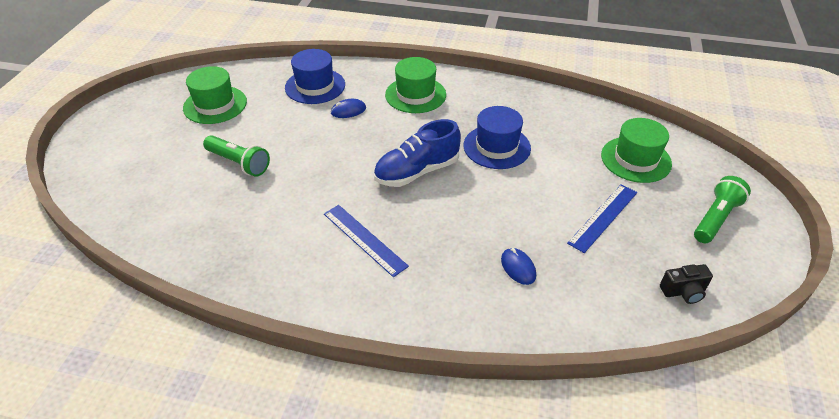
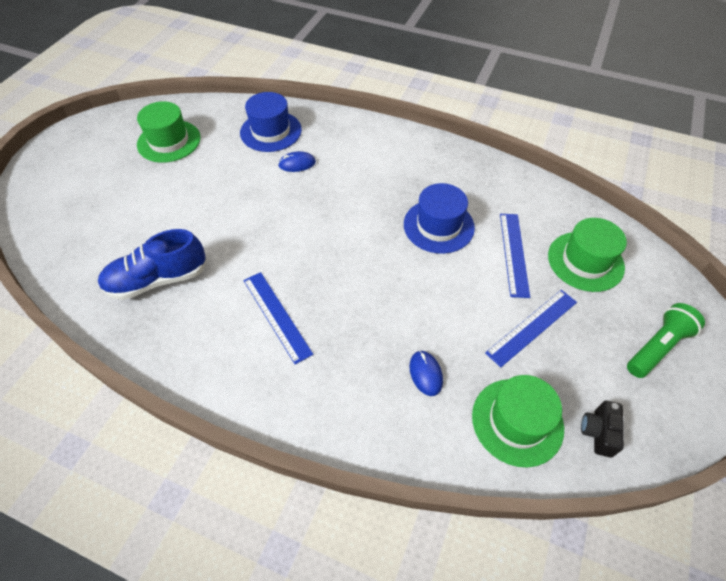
camera: 10 degrees right, 10 degrees up
(239, 163) = (176, 210): green flashlight -> none
(415, 95) = (369, 153): green hat -> green hat (517, 421)
(417, 171) = (349, 244): blue shoe -> blue shoe (158, 279)
(571, 161) = (514, 253): none -> blue ruler
(683, 292) = (598, 432): black camera -> black camera turned 105 degrees clockwise

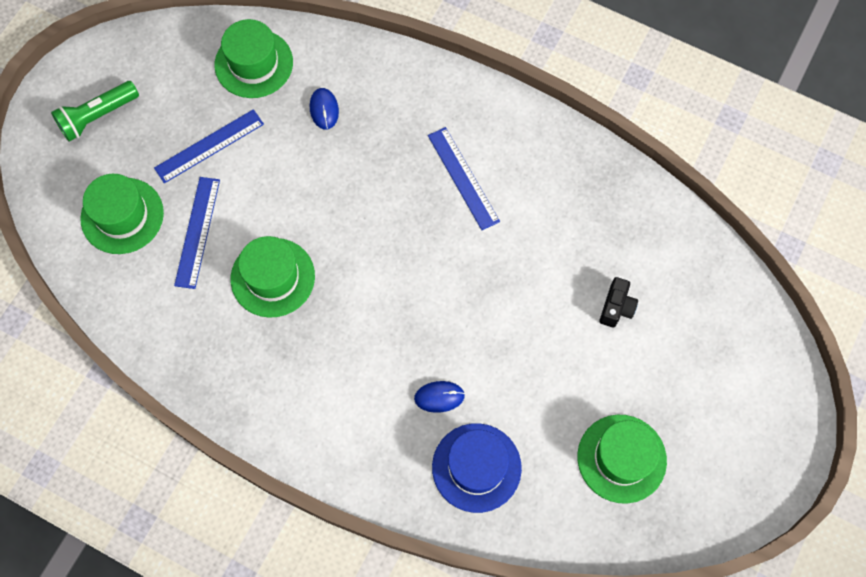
camera: 175 degrees left, 15 degrees up
(158, 279) = (593, 230): blue shoe -> none
(438, 226) = (272, 277): blue hat -> green hat
(598, 432) = (188, 50): black camera -> black camera (616, 307)

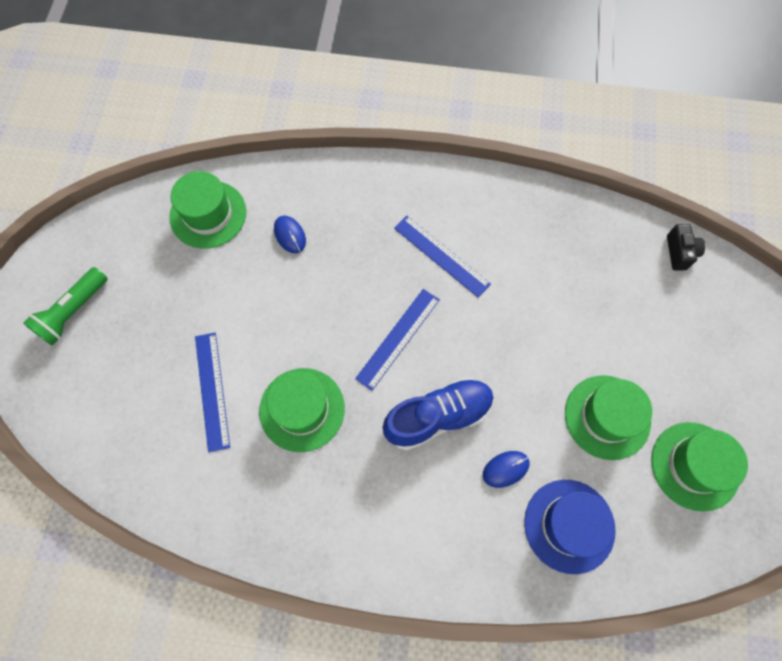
camera: 20 degrees left, 0 degrees up
(122, 216) = (131, 400): green hat -> green hat (607, 417)
(209, 146) = (193, 304): blue ruler -> blue ruler (398, 338)
(396, 328) = (438, 416): none -> blue shoe
(616, 307) = (626, 326): black camera -> black camera (680, 252)

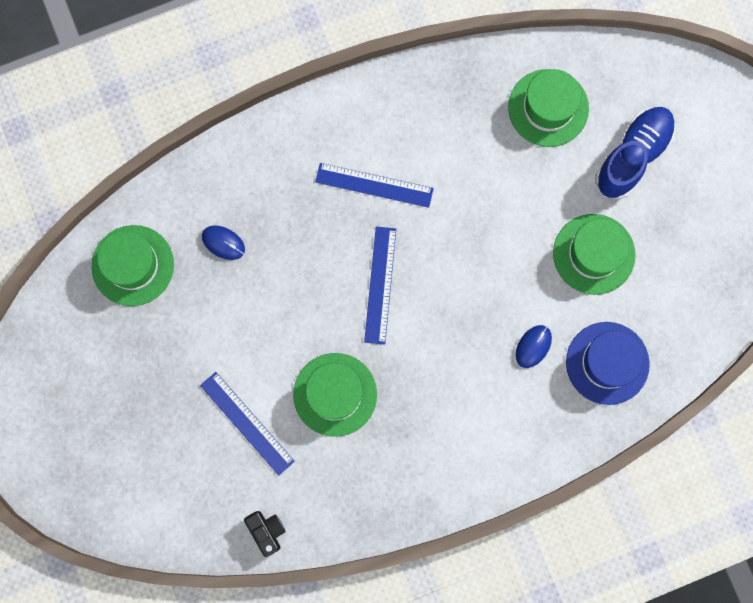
camera: 30 degrees left, 10 degrees up
(73, 312) = (73, 427): green flashlight -> none
(438, 416) = (453, 334): blue shoe -> blue shoe (632, 156)
(680, 252) = (584, 63): black camera -> black camera (267, 531)
(695, 466) = (684, 255): green hat -> green hat (548, 108)

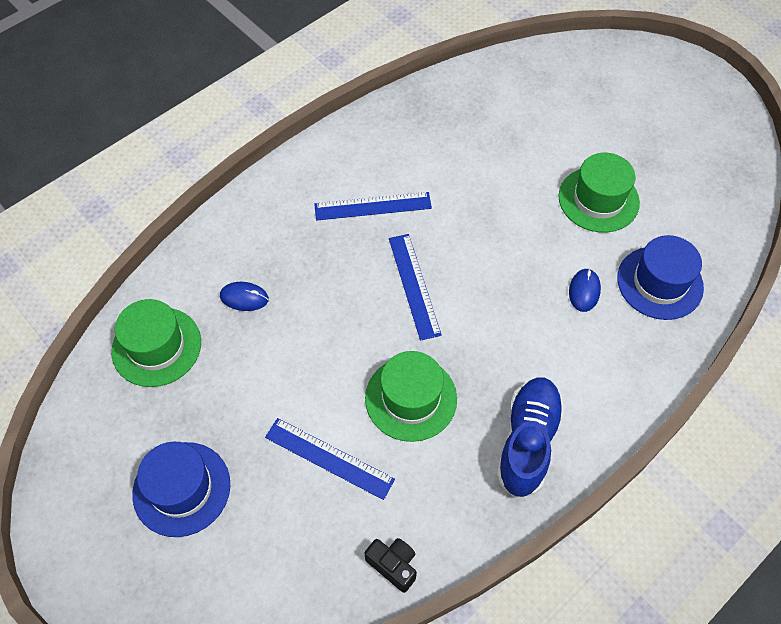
camera: 20 degrees left, 20 degrees down
(119, 406) = (181, 488): none -> blue hat
(548, 108) = (501, 105): green hat -> none
(632, 156) = (591, 118): blue shoe -> blue shoe (527, 442)

